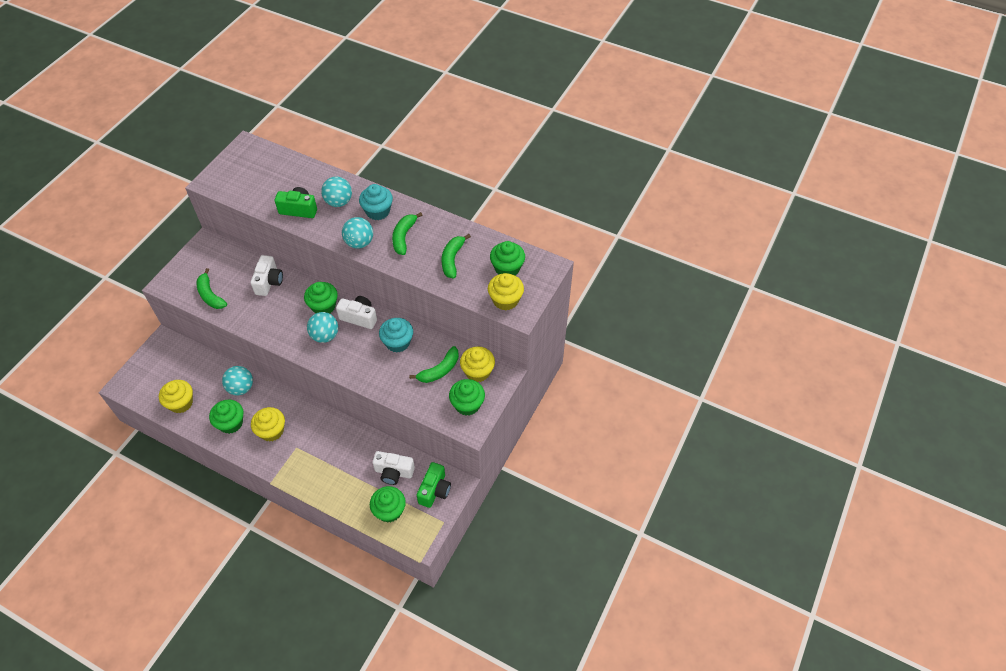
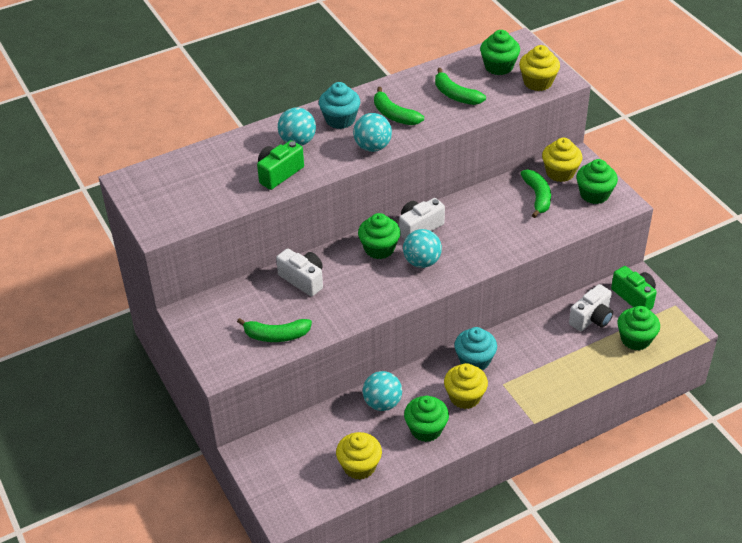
camera: 55 degrees left, 10 degrees down
(398, 342) = (477, 212): turquoise cupcake -> turquoise cupcake (474, 360)

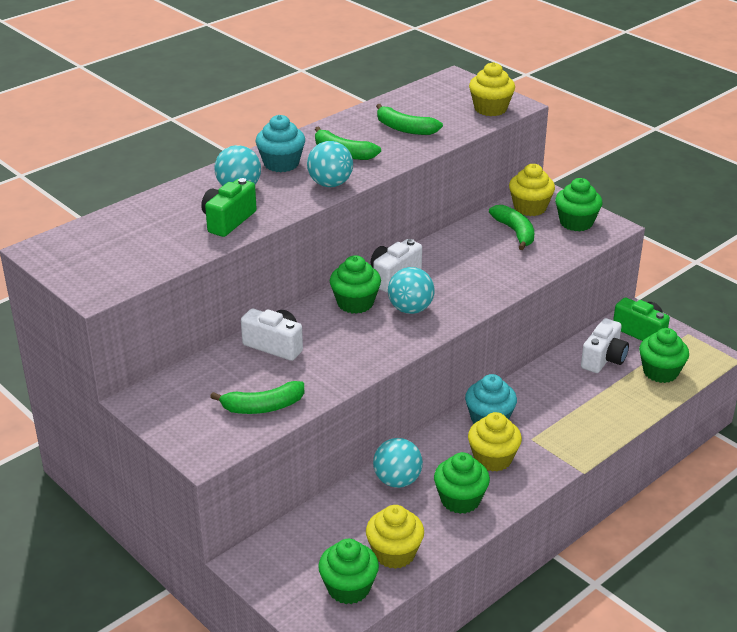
camera: 15 degrees left, 10 degrees down
(499, 67) = (441, 100): green cupcake -> green cupcake (348, 588)

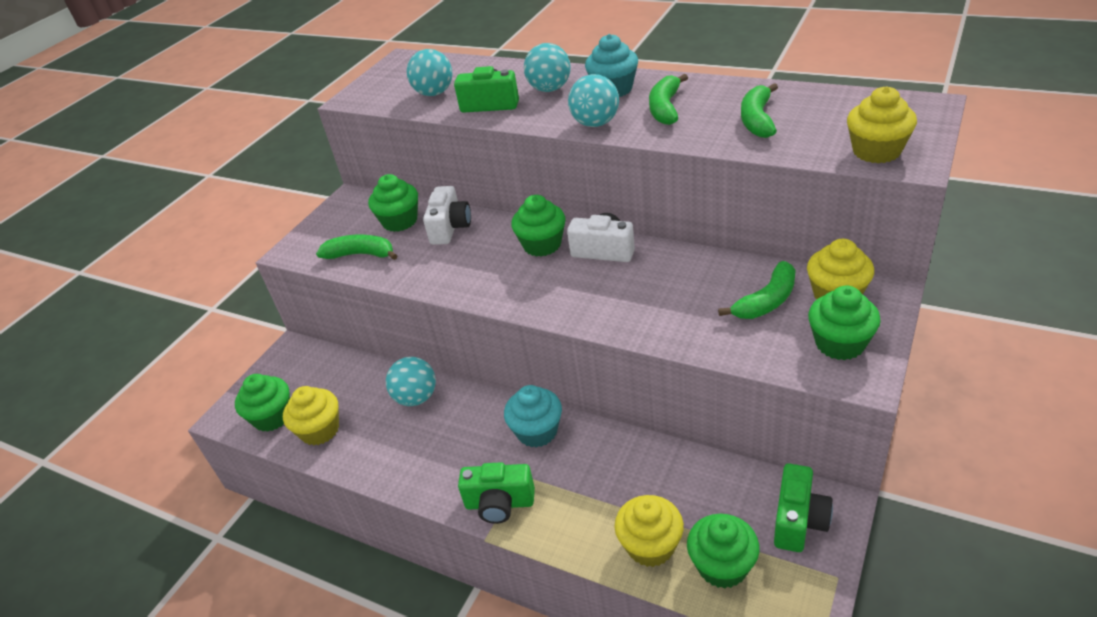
camera: 75 degrees right, 5 degrees up
(263, 407) = (361, 254): green banana -> green banana turned 135 degrees clockwise
(410, 309) = (553, 280): turquoise ball -> turquoise ball (434, 93)
(460, 500) = (404, 450): green cupcake -> green cupcake (400, 221)
(493, 459) = (475, 455): yellow cupcake -> yellow cupcake (650, 546)
(553, 457) = (499, 503): none -> green camera
(603, 359) = (710, 498): white camera -> none

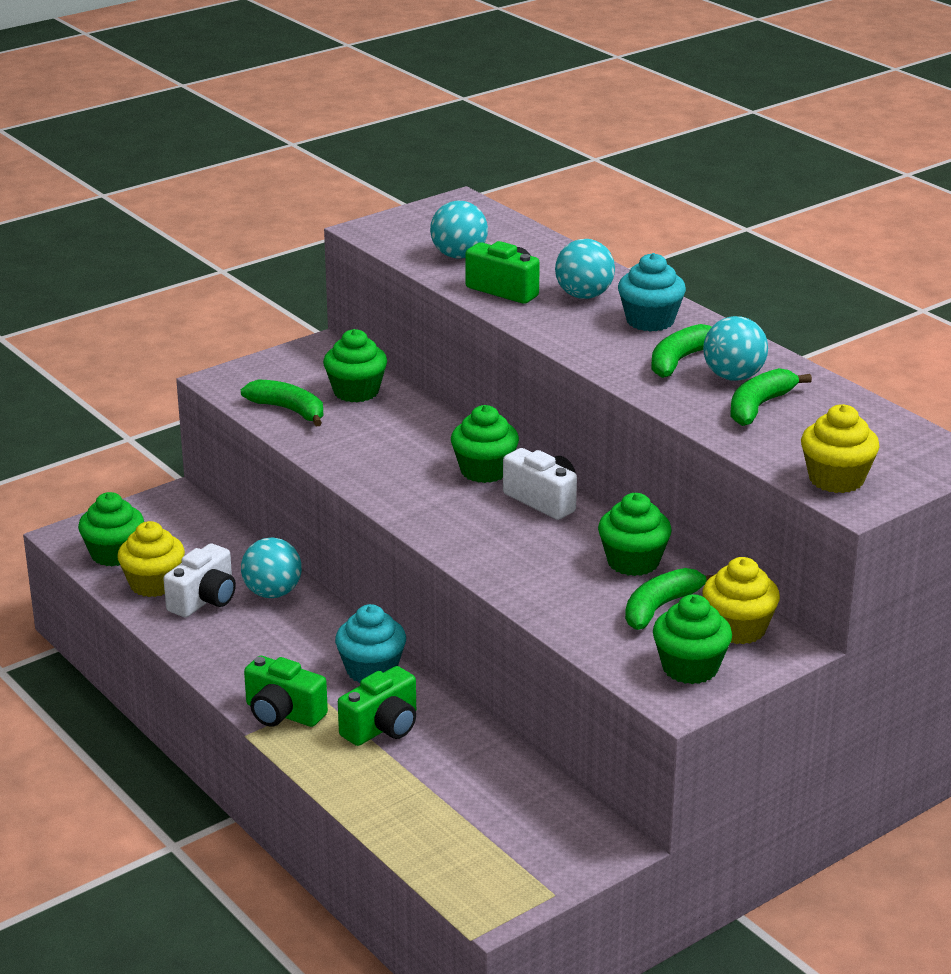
camera: 20 degrees right, 10 degrees down
(450, 228) = (403, 418): white camera -> white camera (204, 600)
(595, 123) = (591, 349): turquoise ball -> turquoise ball (733, 377)
(650, 546) = (399, 802): yellow cupcake -> none
(722, 566) = (452, 843): green cupcake -> green cupcake (633, 562)
(767, 301) = (660, 607): green banana -> green banana turned 150 degrees clockwise
(798, 521) = (563, 841): green camera -> green camera (382, 727)

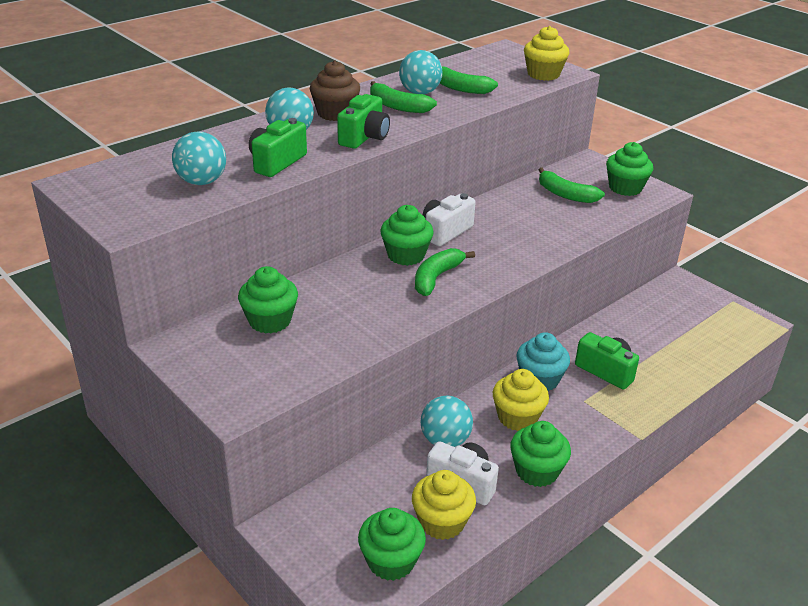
camera: 95 degrees left, 5 degrees up
(283, 713) = (608, 420): green camera -> green camera (364, 137)
(289, 410) = (304, 357): green banana -> green banana (436, 278)
(633, 562) = (516, 202): green cupcake -> green cupcake (536, 471)
(650, 321) = (335, 113): turquoise cupcake -> brown cupcake
(738, 629) = (578, 173): yellow cupcake -> yellow cupcake (517, 417)

